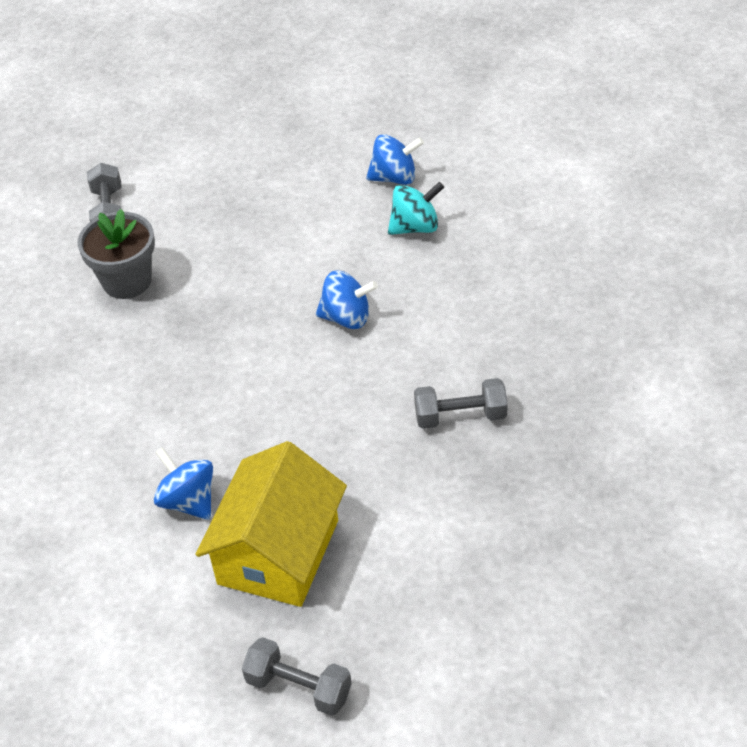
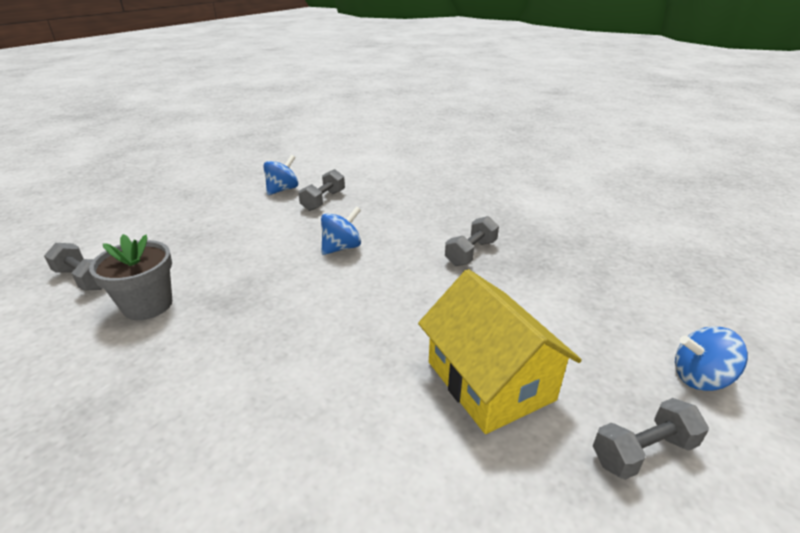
camera: 50 degrees left, 15 degrees down
(188, 501) = (381, 398): blue spinning top -> blue spinning top (700, 378)
(415, 227) = (323, 200): turquoise spinning top -> grey dumbbell

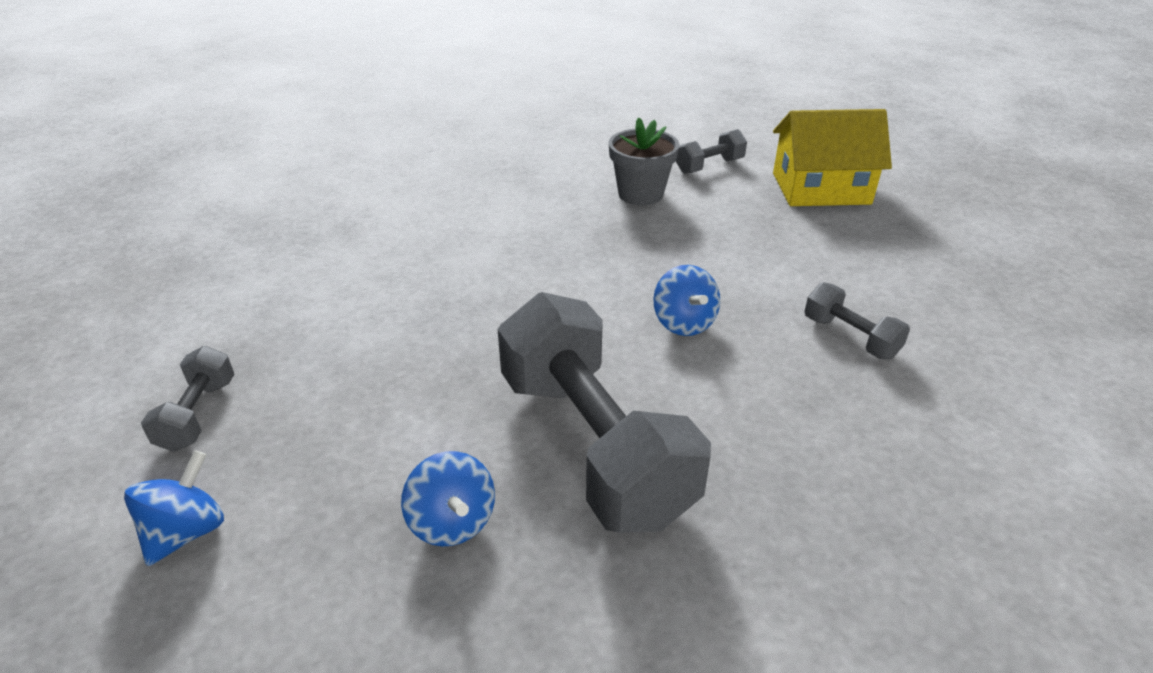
camera: 115 degrees right, 5 degrees up
(282, 190) = (907, 304): blue spinning top -> blue spinning top (452, 522)
(471, 253) = (593, 445): grey dumbbell -> grey dumbbell, size x2.25
(490, 380) = (363, 357): yellow house -> yellow house (821, 188)

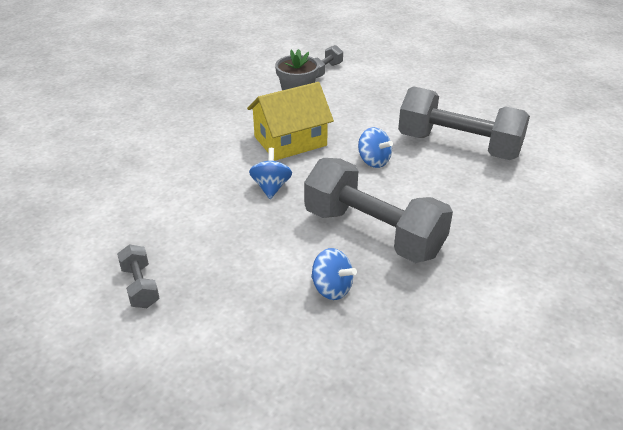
camera: 25 degrees left, 0 degrees up
(187, 532) = (194, 341): blue spinning top -> blue spinning top (271, 187)
(821, 188) = (394, 71): yellow house -> yellow house (290, 141)
(850, 337) = (458, 146): grey dumbbell -> grey dumbbell, size x2.25

